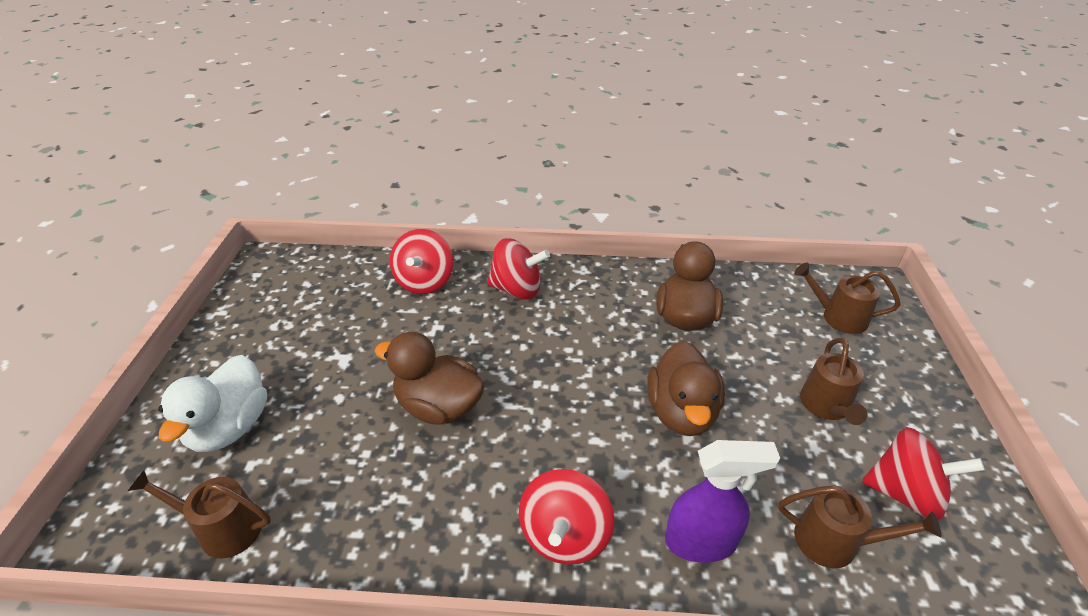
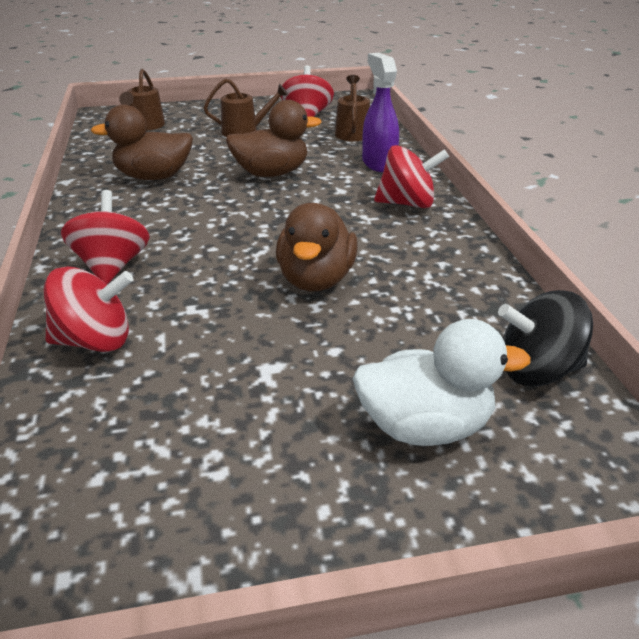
camera: 105 degrees left, 5 degrees down
(222, 528) = (537, 370): brown watering can -> black spinning top

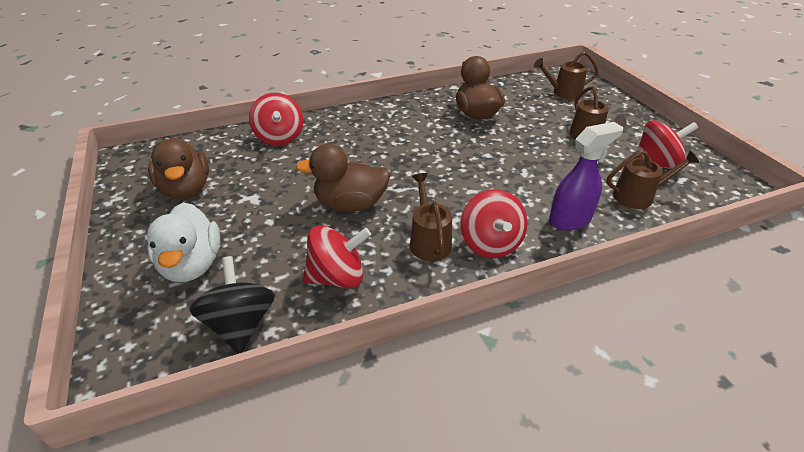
camera: 80 degrees right, 5 degrees up
(112, 266) = (353, 126): red spinning top -> red spinning top (337, 277)
(271, 173) = (511, 162): brown duck -> brown duck (186, 189)
(398, 234) = (429, 241): none -> brown watering can

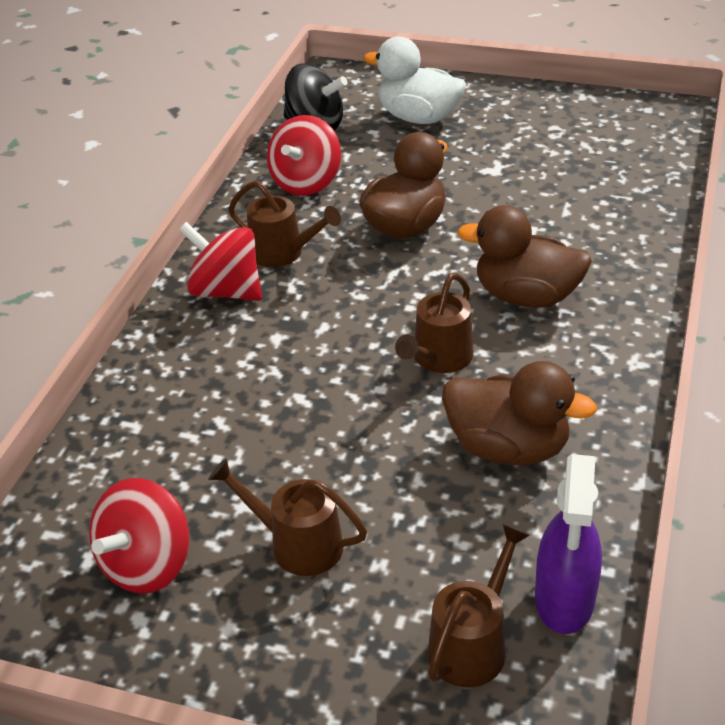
camera: 130 degrees right, 0 degrees up
(186, 189) = (556, 134): brown duck -> brown duck (526, 297)
(280, 137) = (621, 221): red spinning top -> none
(570, 219) = (177, 375): purple spray bottle -> purple spray bottle (564, 600)
(638, 196) = (126, 474): brown watering can -> brown watering can (438, 359)

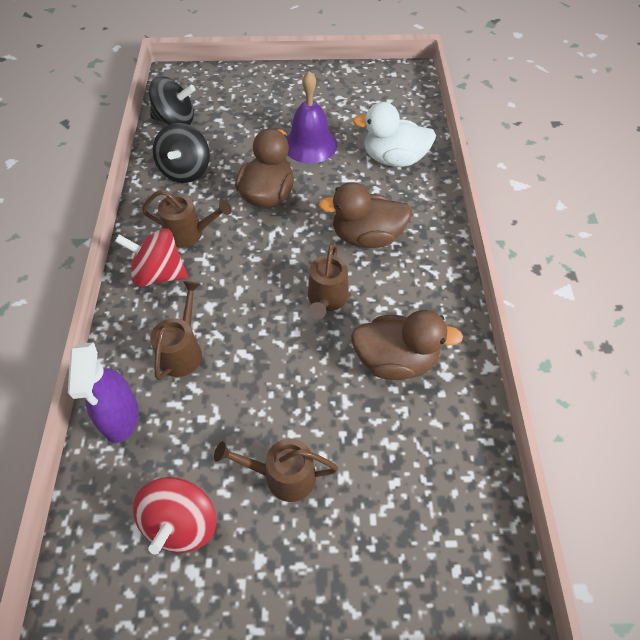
camera: 20 degrees left, 15 degrees up
(306, 183) = (185, 171): red spinning top -> black spinning top
(418, 118) = (246, 103): white duck -> white duck (394, 159)
(473, 643) = (425, 523): brown watering can -> brown watering can (183, 350)
(489, 177) = (310, 144): none -> purple bell
(564, 600) = (471, 472): purple spray bottle -> purple spray bottle (120, 417)

